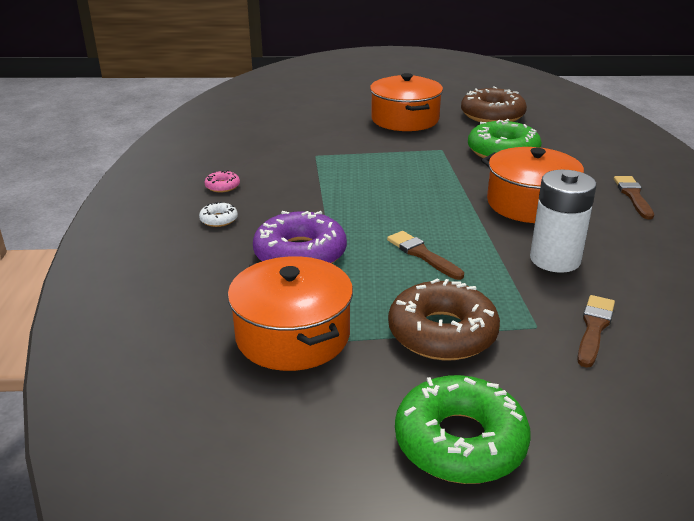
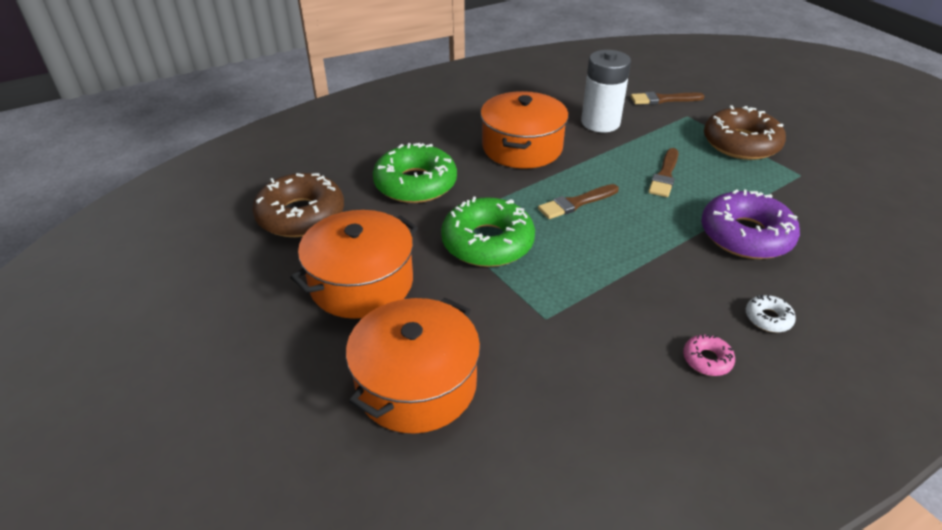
camera: 120 degrees left, 10 degrees up
(292, 335) = (831, 196): orange pot -> orange pot (416, 384)
(460, 442) = (811, 118): green donut -> green donut (487, 242)
(633, 196) = (459, 108): brown brush -> brown brush (576, 203)

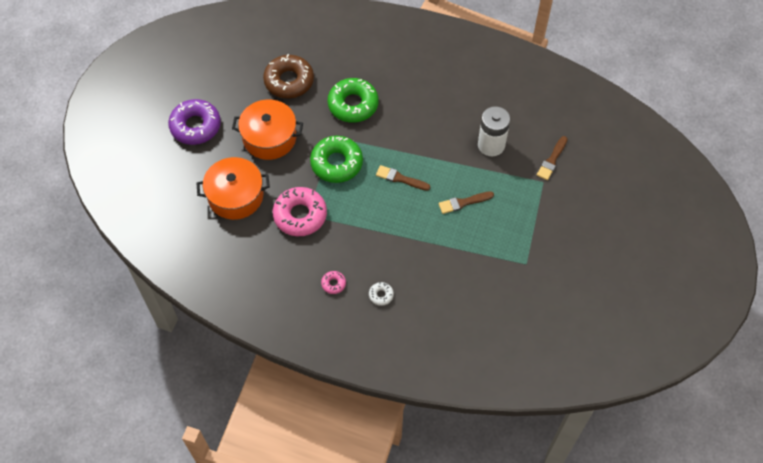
camera: 50 degrees right, 20 degrees up
(522, 147) = (428, 125): orange pot -> none
(537, 327) = (300, 215): none -> pink donut
(663, 99) = (552, 160): brown brush -> brown brush turned 105 degrees counterclockwise
(741, 143) = (534, 222): brown donut -> none
(745, 235) = (439, 261): purple donut -> purple donut (195, 126)

